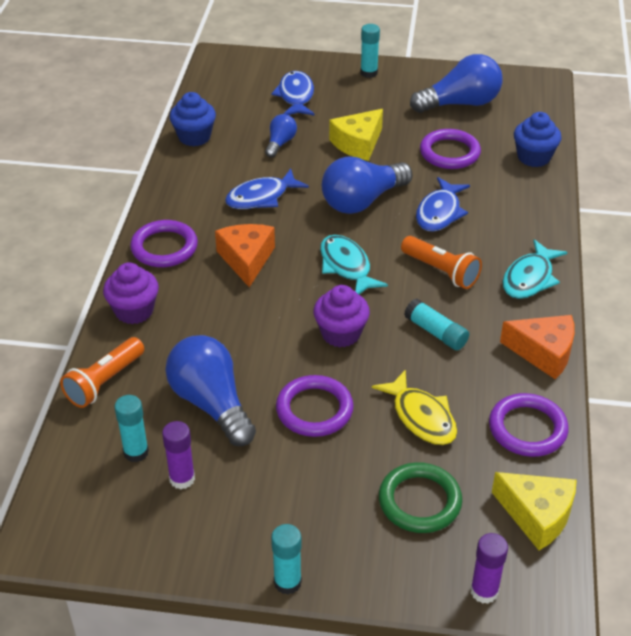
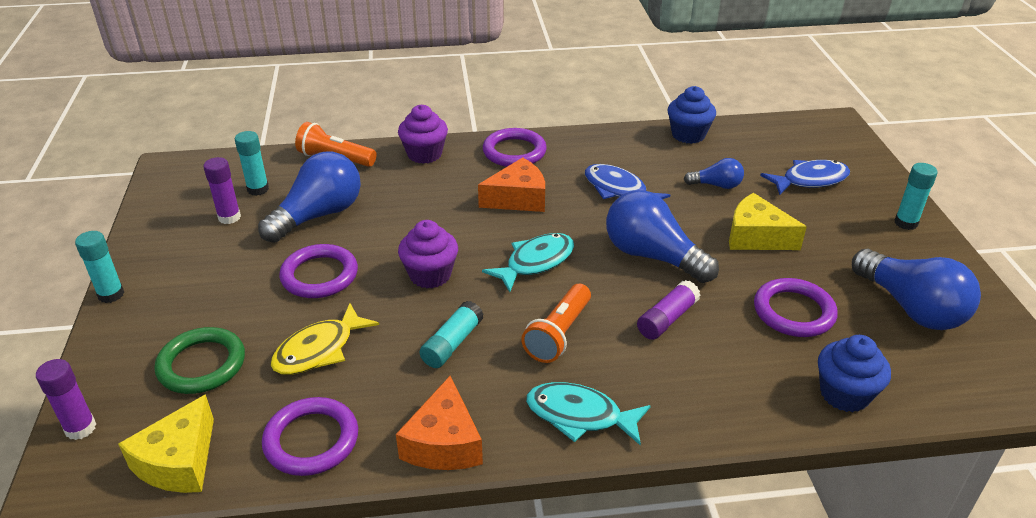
camera: 75 degrees right, 5 degrees down
(439, 212) = (667, 319): blue fish -> purple glue stick

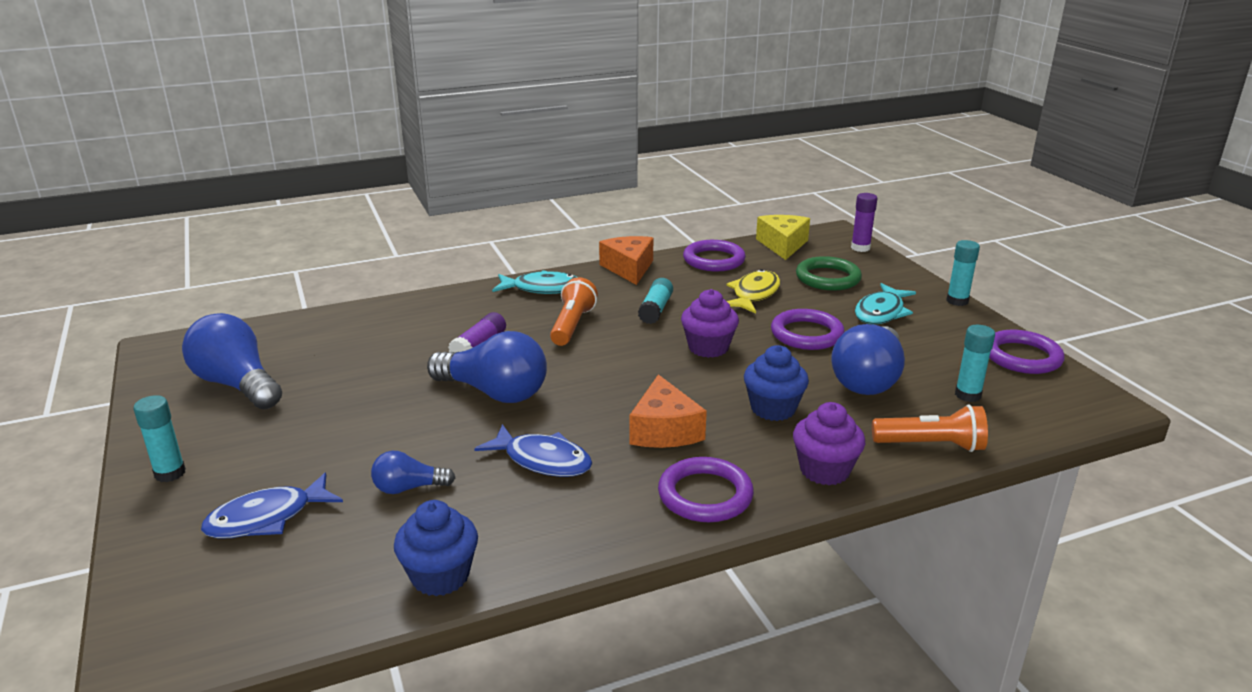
camera: 165 degrees right, 10 degrees down
(229, 217) = (954, 365): purple glue stick -> none
(518, 198) = (664, 430): orange cheese -> orange cheese turned 60 degrees counterclockwise
(535, 262) = (614, 371): turquoise fish -> turquoise fish (881, 312)
(756, 237) = (374, 428): yellow cheese -> none
(793, 312) = (358, 366): purple ring -> purple ring (1022, 357)
(844, 394) = (339, 322): blue cupcake -> blue cupcake (773, 408)

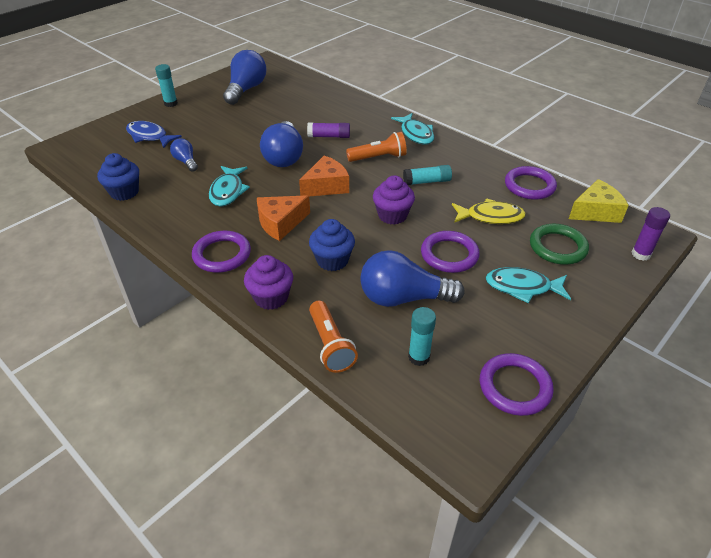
camera: 65 degrees right, 15 degrees up
(542, 460) = (228, 191): blue fish -> turquoise fish
(629, 268) = (477, 155): orange cheese -> orange cheese (326, 186)
(957, 301) = (591, 331): turquoise glue stick -> none

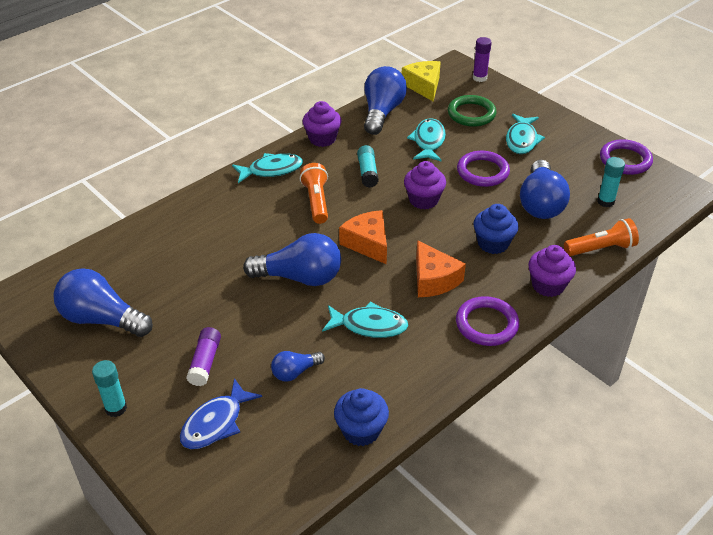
camera: 85 degrees left, 0 degrees up
(329, 136) = (261, 238): purple glue stick -> purple glue stick (205, 362)
(470, 155) = (322, 139): none -> purple cupcake
(490, 217) = (428, 141): yellow fish -> turquoise fish
(529, 186) = (382, 112): purple ring -> blue light bulb

